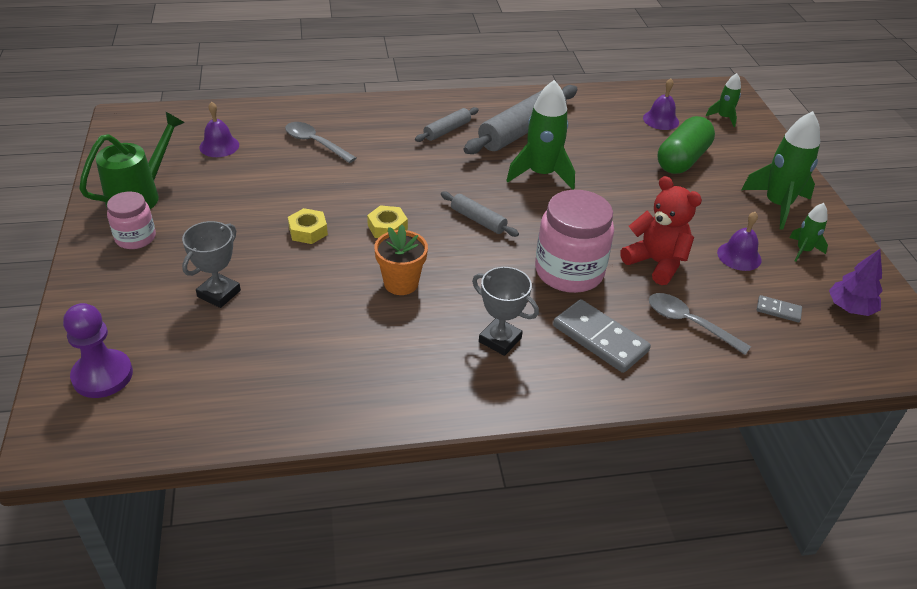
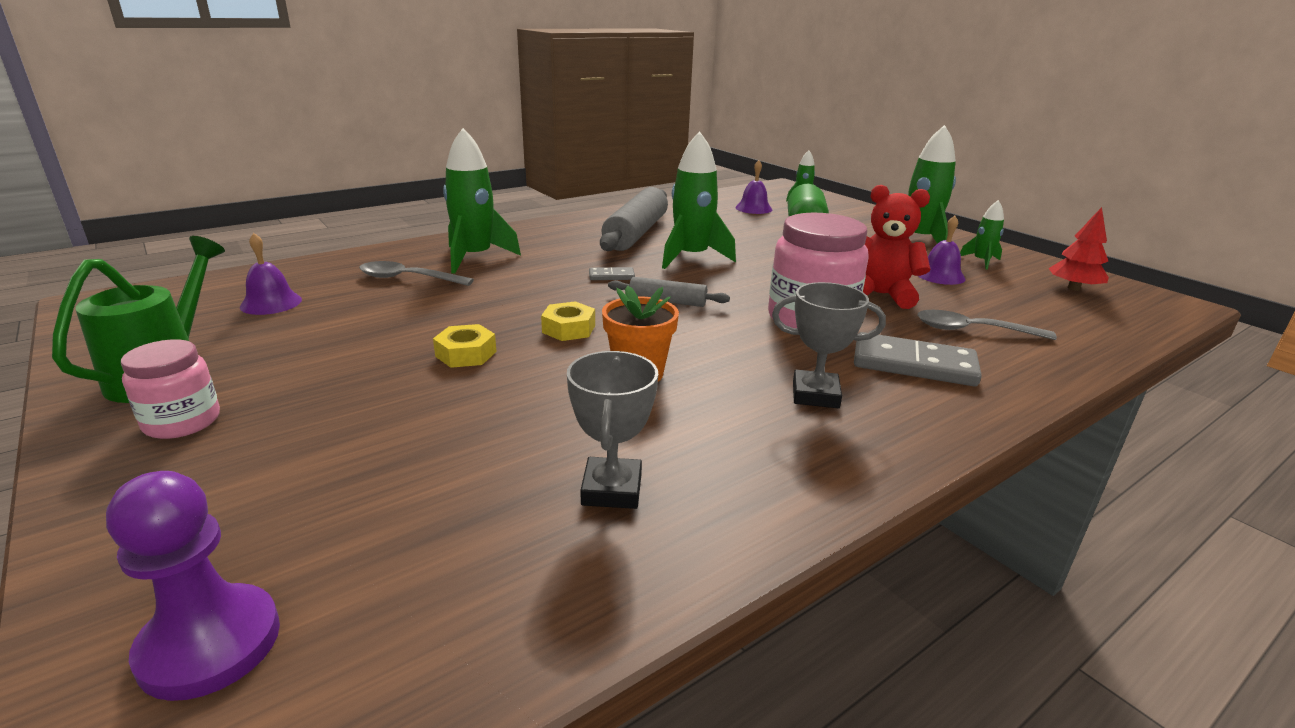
camera: 25 degrees left, 15 degrees down
(219, 293) = (379, 452): grey trophy -> grey trophy (612, 489)
(375, 130) = (475, 258): none -> green rocket
(447, 130) = (558, 245): grey rolling pin -> none
(778, 310) = (1026, 303): grey domino -> grey domino (611, 276)
(850, 308) = (1073, 288): purple tree -> red tree

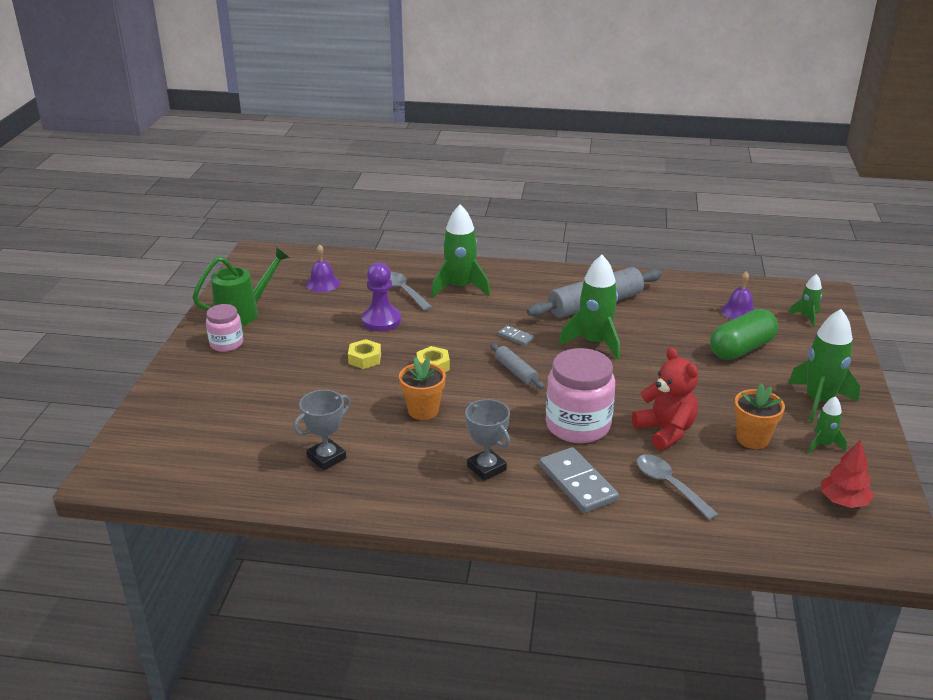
camera: 45 degrees right, 5 degrees up
(210, 644) = (159, 437): purple pawn -> purple pawn (381, 320)
(940, 275) = (752, 439): purple bell -> orange flower pot

